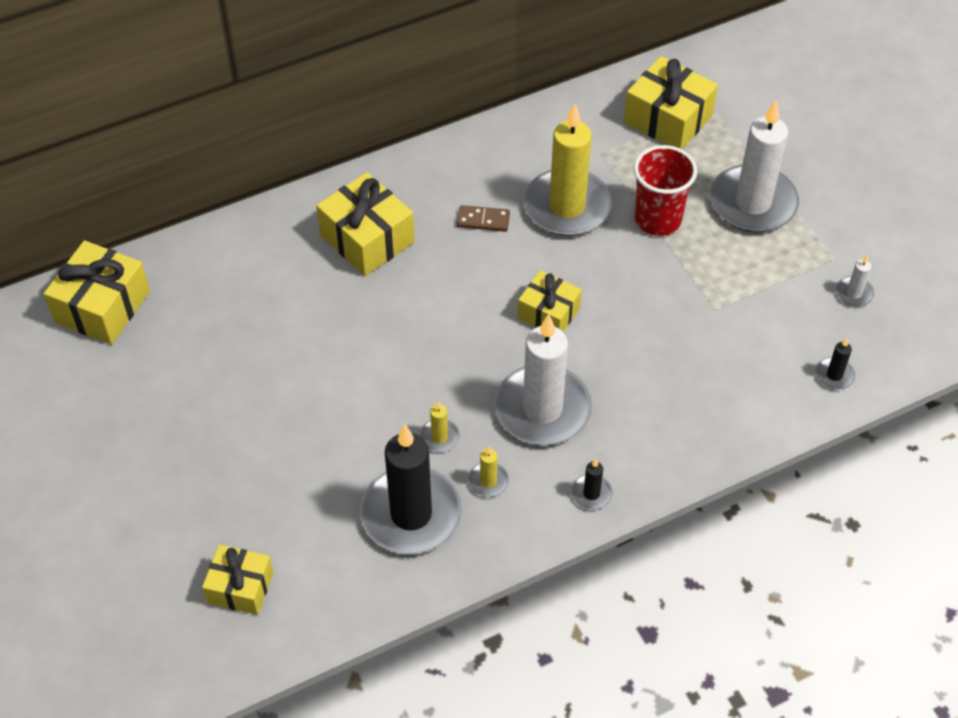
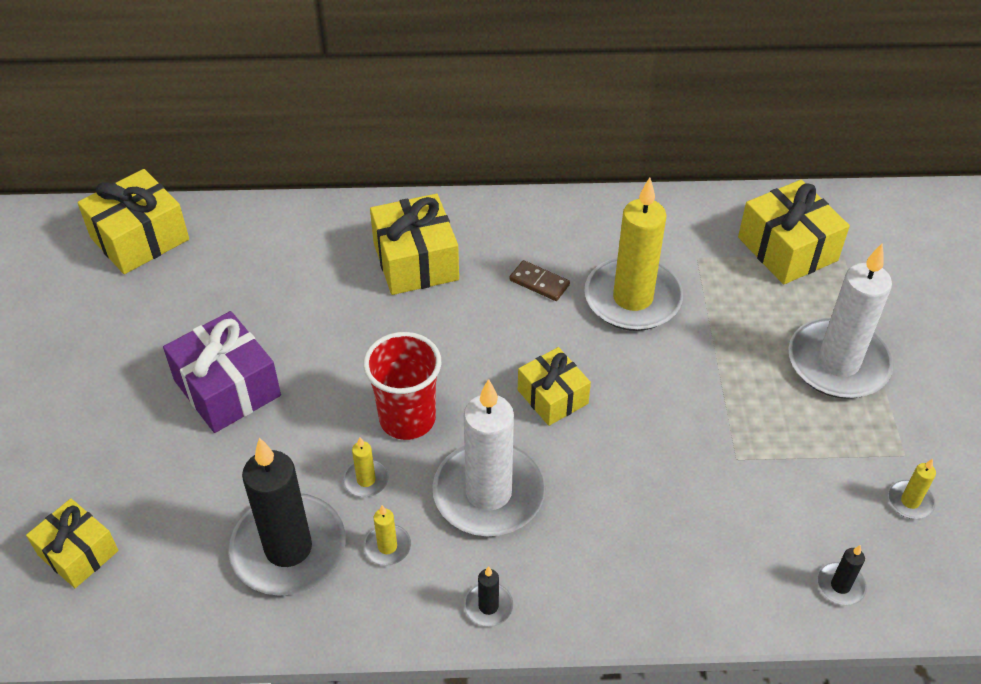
camera: 25 degrees right, 5 degrees down
(274, 408) = (227, 388): none -> purple gift
(657, 220) = (722, 344): red cup -> red cup (407, 419)
(854, 293) = (910, 501): white candle -> yellow candle

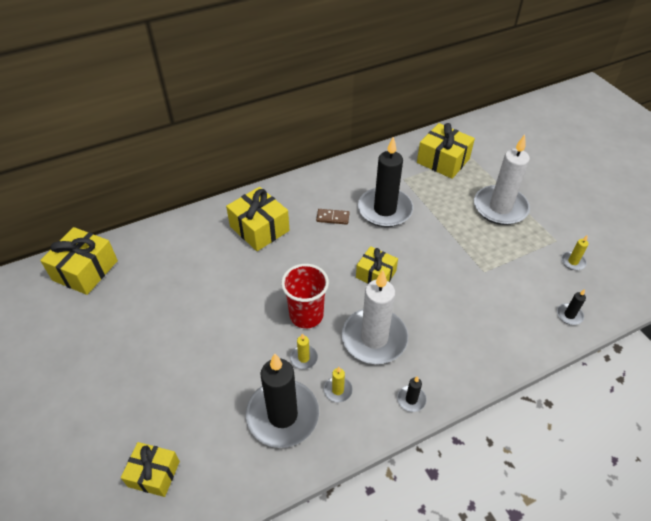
camera: 25 degrees left, 0 degrees up
(227, 388) = (191, 337): purple gift -> none
(632, 298) = (385, 210): yellow candle -> black candle

